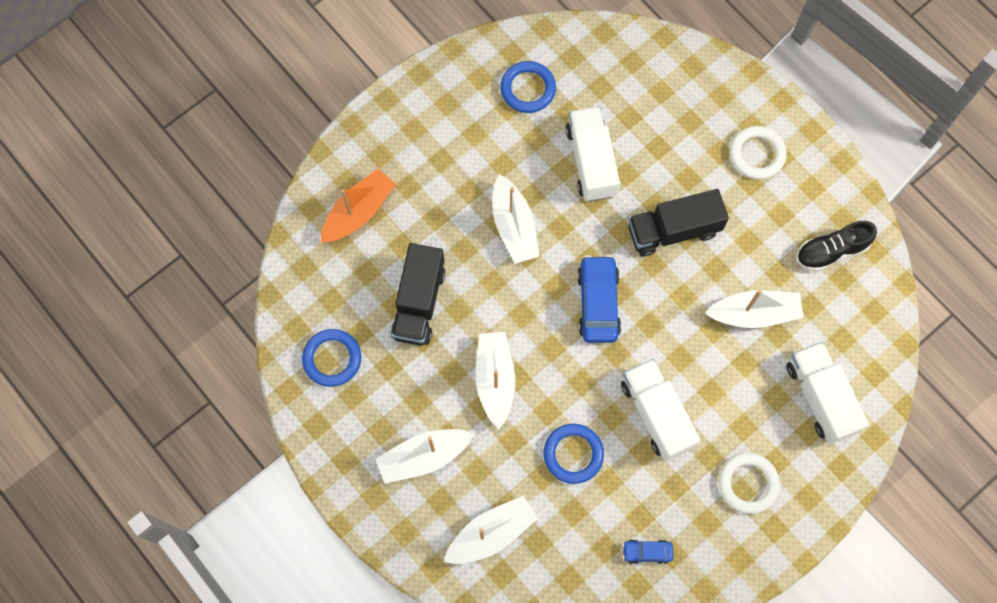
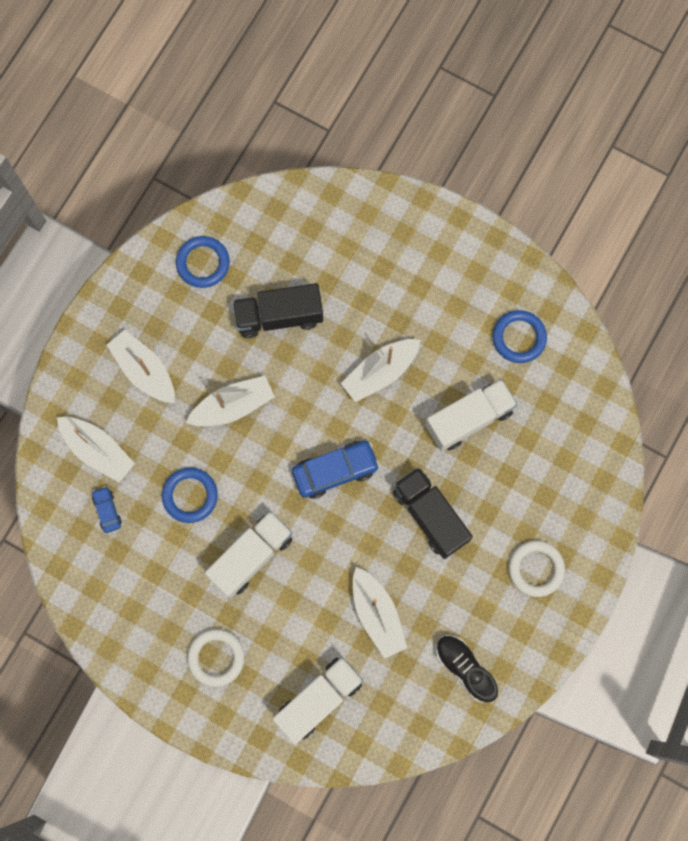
camera: 70 degrees right, 5 degrees up
(359, 212) = (343, 235): orange boat -> none
(647, 552) = (125, 588): blue car -> blue car (107, 510)

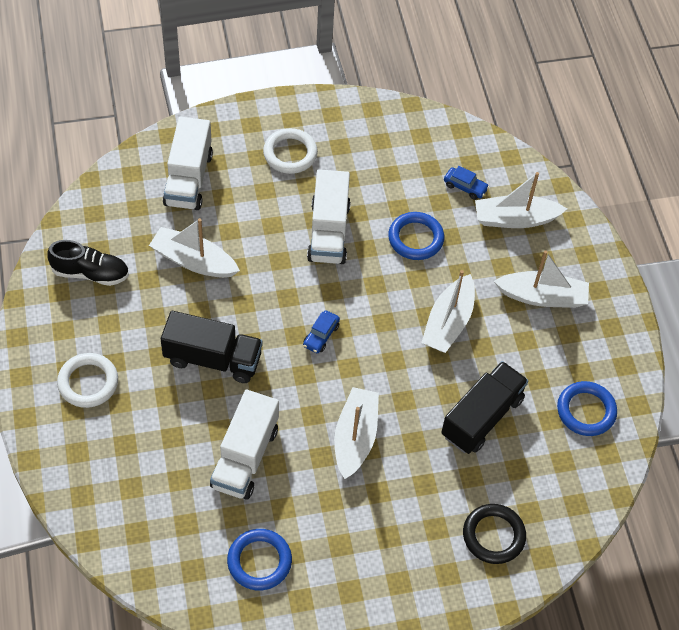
camera: 135 degrees right, 20 degrees down
(335, 470) = (321, 335): blue car -> blue car, size x0.53
(350, 232) = (493, 535): none -> black ring

